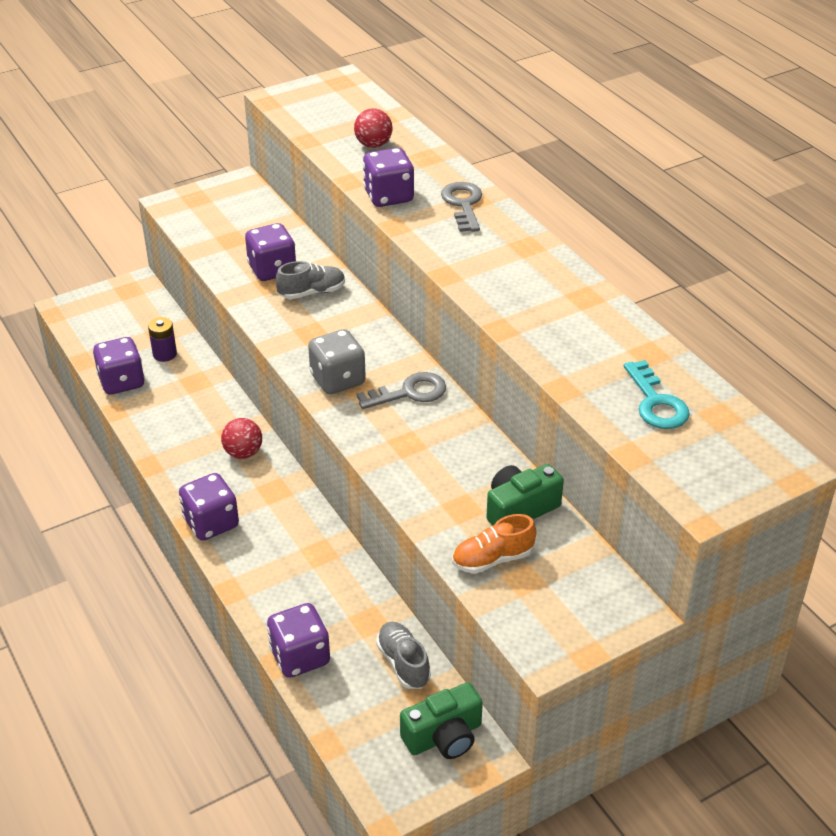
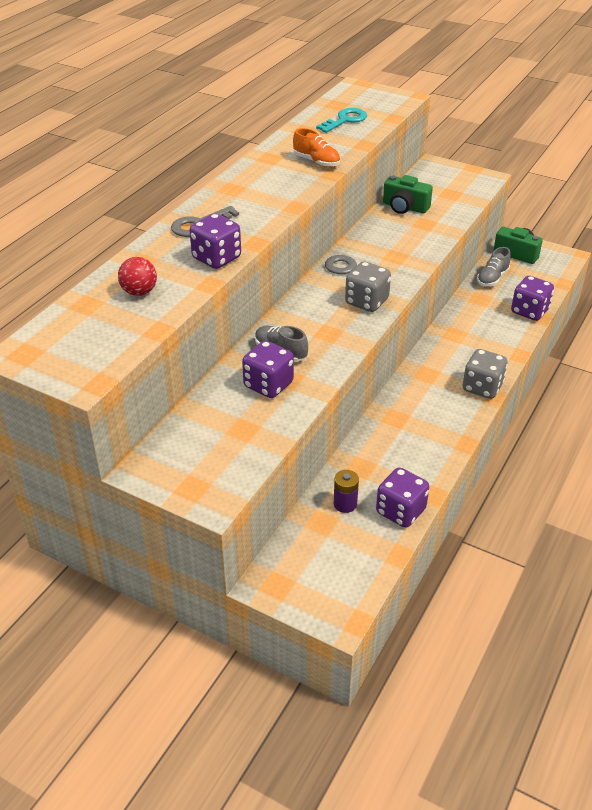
camera: 120 degrees left, 0 degrees up
(211, 523) = (482, 387): purple dice -> grey dice
(243, 453) = (409, 403): red ball -> none
(492, 559) = (449, 205): orange shoe -> orange shoe (316, 162)

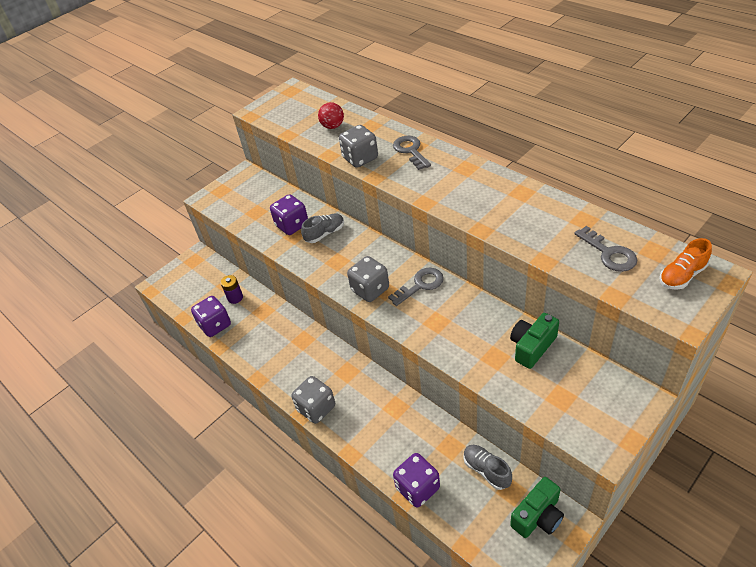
camera: 110 degrees right, 5 degrees up
(216, 258) = (360, 158): purple dice -> grey dice
(316, 162) = (508, 222): orange shoe -> orange shoe (682, 276)
(345, 120) = (609, 253): turquoise key -> grey key

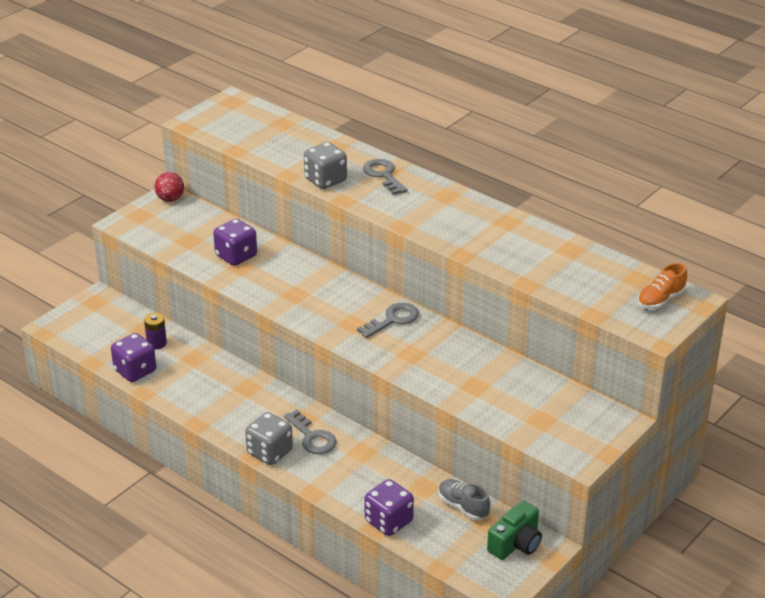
camera: 10 degrees left, 10 degrees down
(325, 234) = (277, 266): grey shoe -> none
(333, 126) = (289, 145): red ball -> red ball (170, 199)
(370, 290) = (335, 322): grey dice -> none
(532, 347) = (514, 377): green camera -> none
(609, 253) = (592, 279): grey key -> grey key (312, 437)

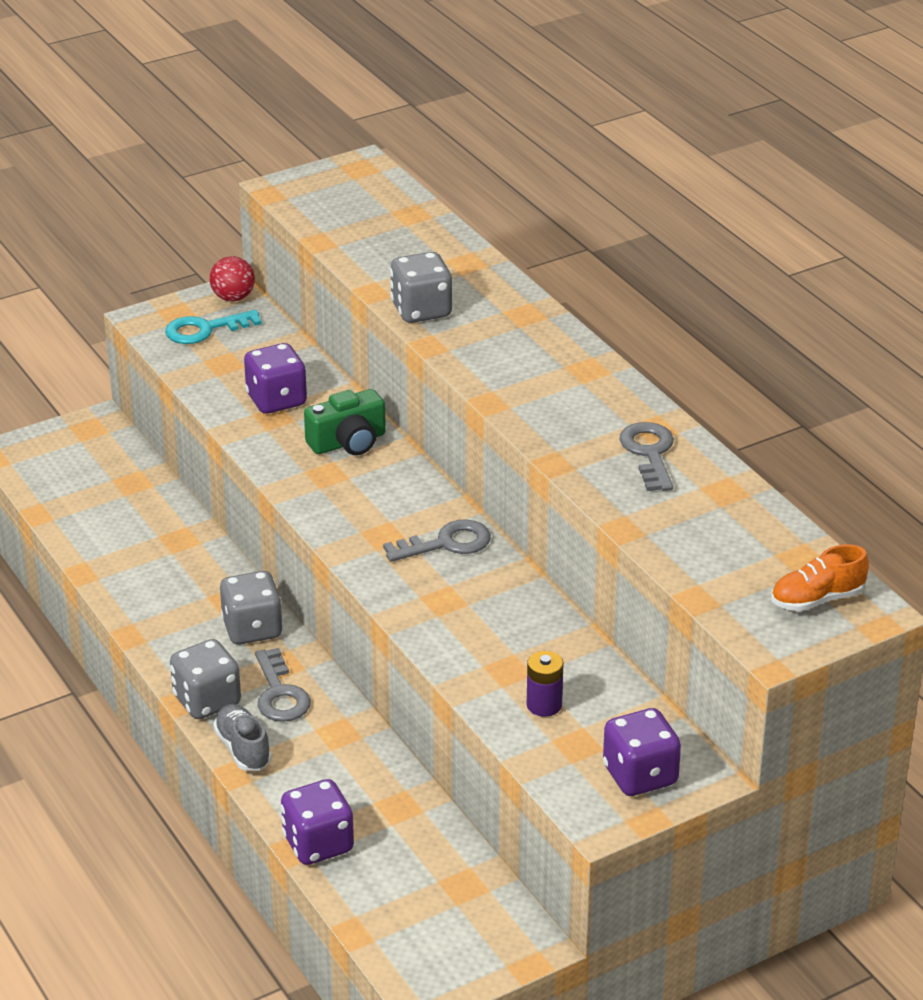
camera: 20 degrees right, 0 degrees up
(135, 371) = (87, 539): purple dice -> purple dice (640, 775)
(156, 343) = (139, 506): purple battery -> purple battery (544, 705)
(164, 222) = (204, 330): none -> turquoise key
(272, 402) = (252, 629): none -> grey dice
(383, 175) = (512, 319): grey key -> grey key (649, 453)
(463, 507) = (439, 851): grey shoe -> grey shoe (243, 749)
(516, 543) = (486, 926): green camera -> green camera (348, 442)

